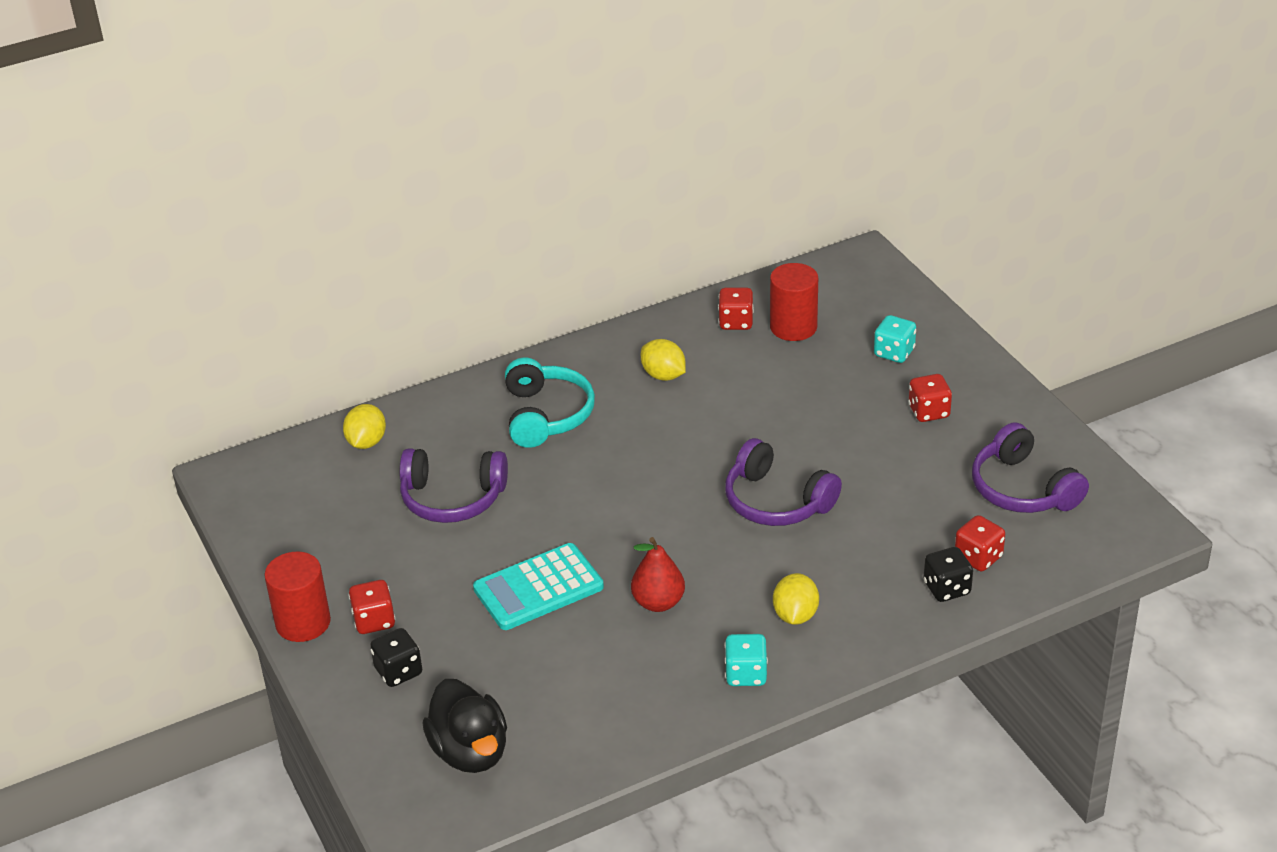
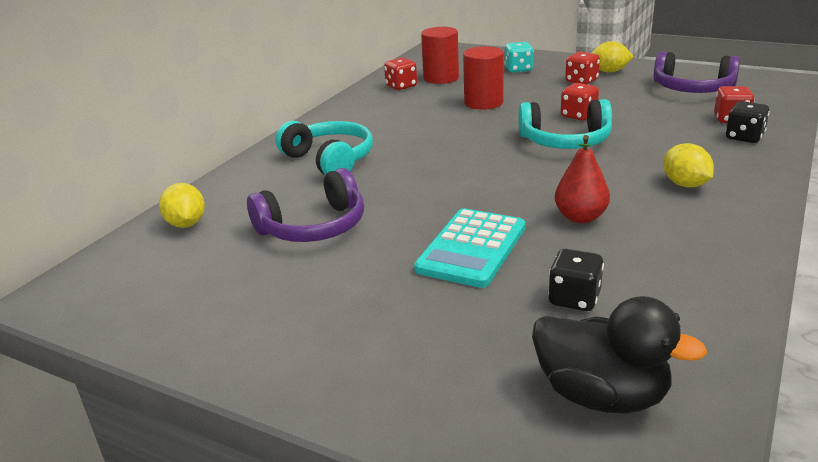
camera: 35 degrees left, 10 degrees down
(303, 622) = (268, 373): red cylinder -> red cylinder (483, 102)
(374, 621) = (348, 337): red dice -> red dice (578, 116)
(398, 671) = (429, 365): black dice -> black dice (574, 299)
(663, 375) = (389, 118): yellow lemon -> yellow lemon (609, 71)
(746, 674) = (718, 228): turquoise dice -> none
(776, 501) = (565, 141): purple headphones -> turquoise headphones

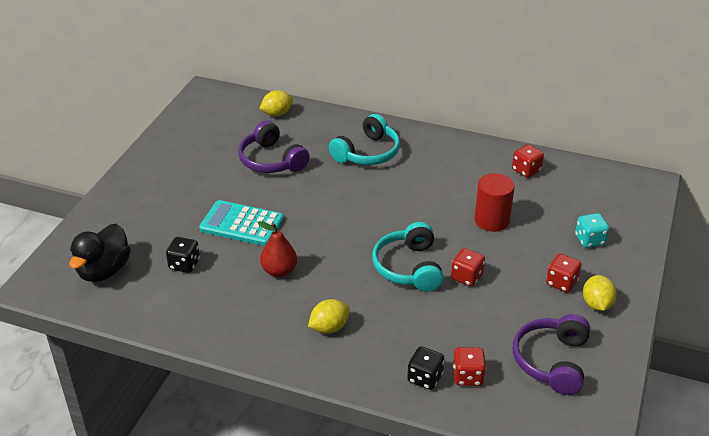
camera: 80 degrees right, 10 degrees up
(441, 78) = (553, 192): red cylinder -> none

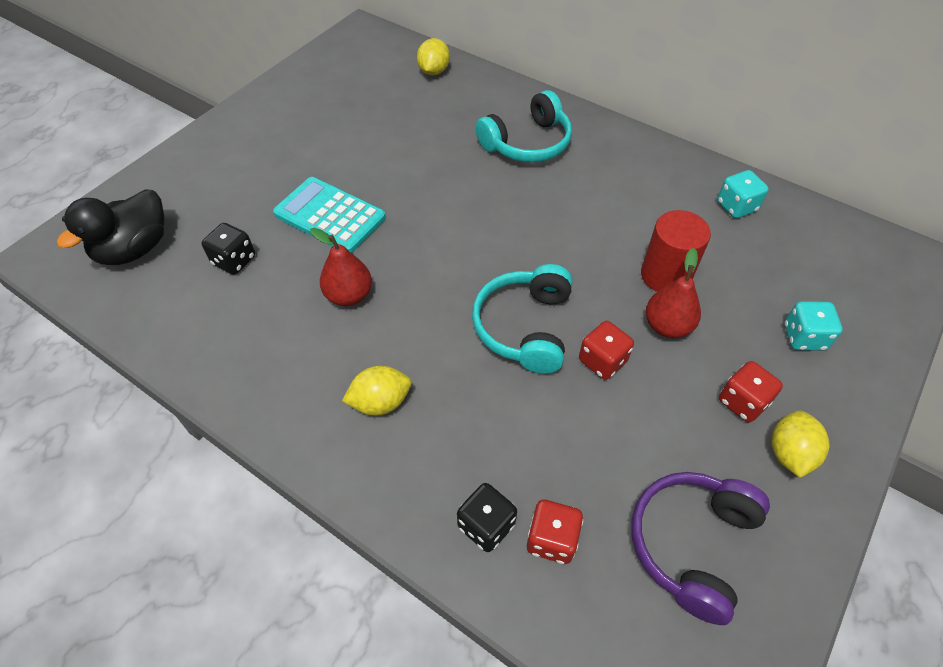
camera: 15 degrees right, 15 degrees up
(271, 160) = (402, 133): purple headphones -> none
(277, 114) = (434, 71): yellow lemon -> yellow lemon turned 60 degrees counterclockwise
(502, 250) = (667, 326): none -> red pear
(526, 170) = (736, 206): red dice -> turquoise dice

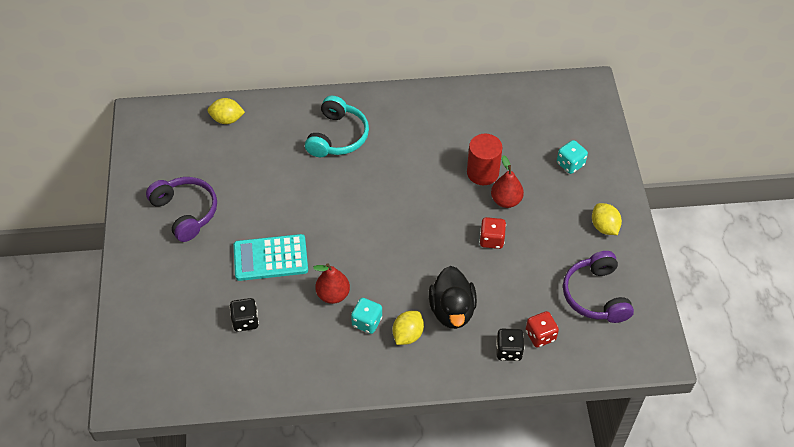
camera: 40 degrees left, 0 degrees up
(135, 249) = (176, 356): black duck -> black duck (452, 310)
(304, 126) = (186, 212): none -> purple headphones
(434, 71) = (227, 119): yellow lemon -> yellow lemon turned 60 degrees counterclockwise
(524, 327) = (439, 248): turquoise headphones -> none
(736, 206) = (485, 107): turquoise dice -> turquoise dice (367, 322)
(742, 402) = (568, 216): red dice -> none

